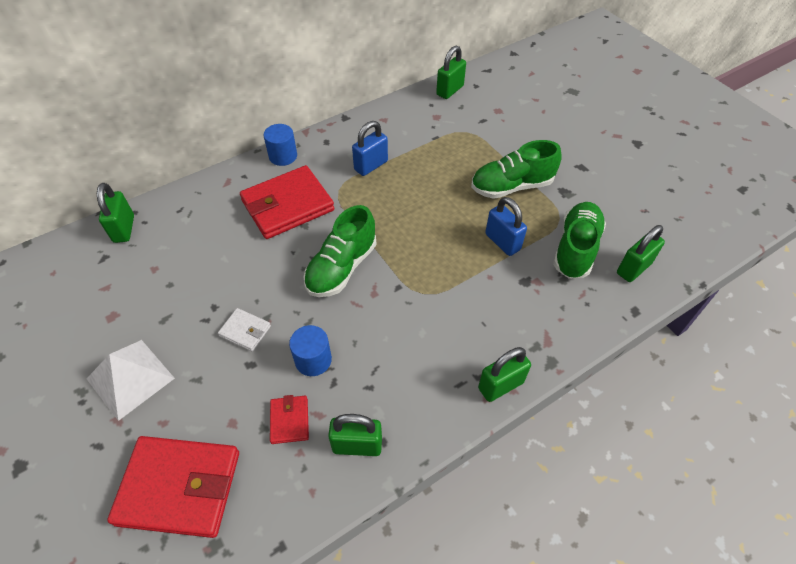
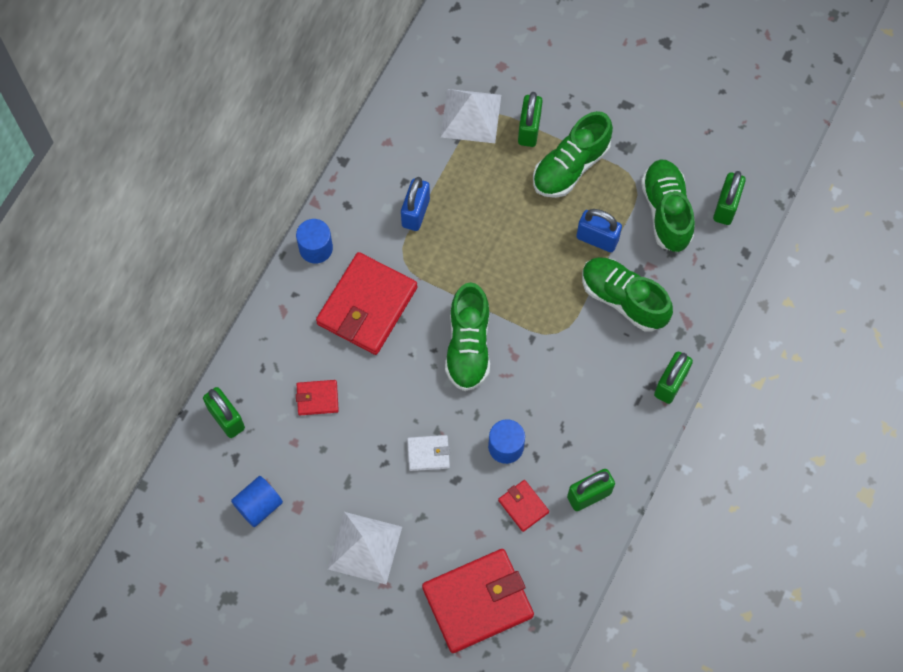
camera: 30 degrees left, 15 degrees up
(85, 299) = (259, 505): none -> blue cylinder
(198, 247) = (317, 398): none -> red wallet
(450, 90) = (432, 61): green padlock -> green padlock (529, 129)
(455, 128) = (470, 116): none -> white pyramid
(498, 295) = (623, 299): none -> green shoe

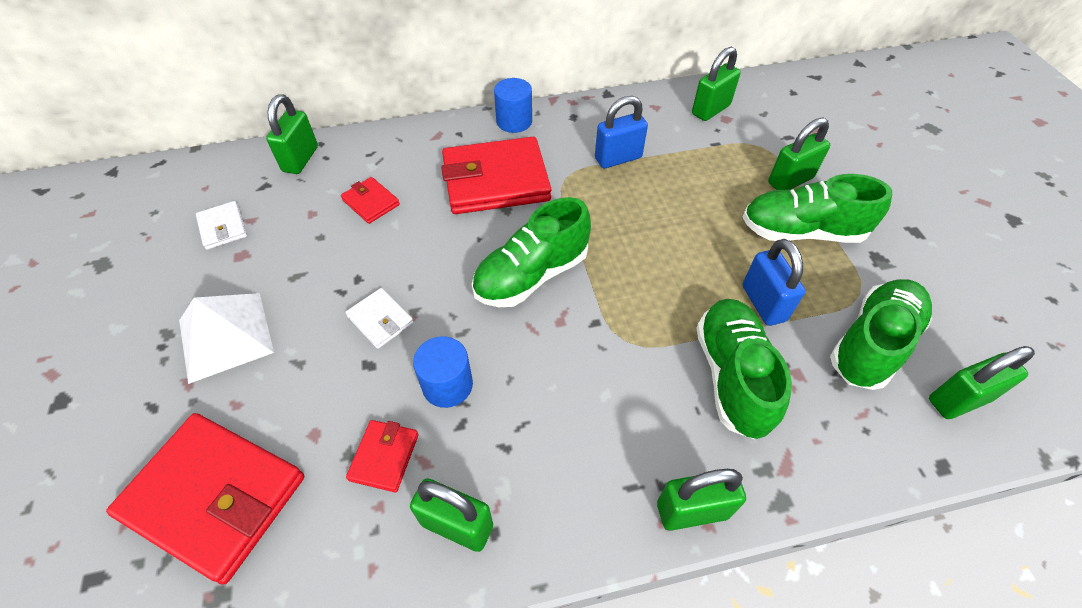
camera: 50 degrees right, 15 degrees down
(259, 505) = (223, 227): blue cylinder -> white wallet
(424, 110) = (710, 110): none -> green padlock
(470, 116) = (746, 138): white pyramid -> none

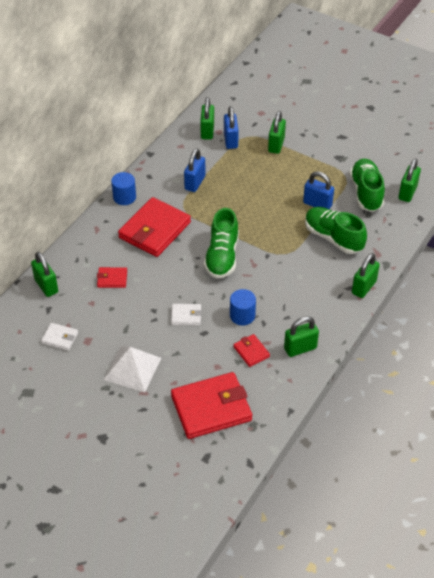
camera: 45 degrees left, 5 degrees down
(729, 137) = (230, 140): none -> blue padlock
(801, 231) = (302, 165): green shoe -> none

